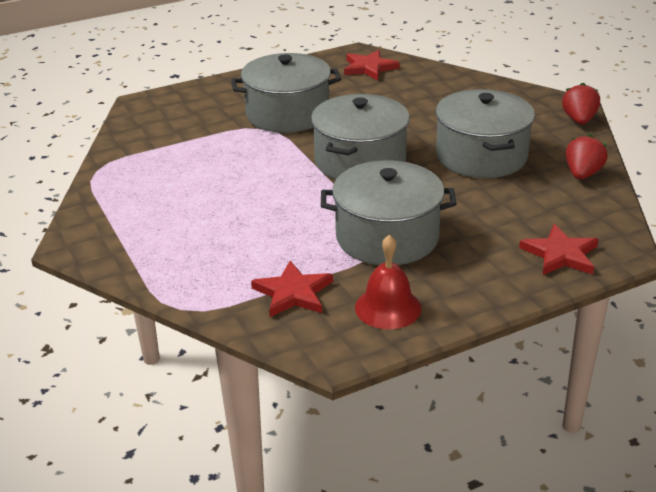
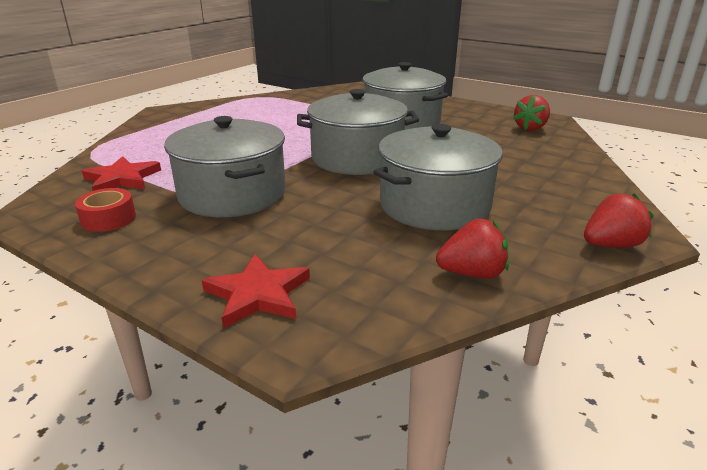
camera: 60 degrees right, 5 degrees down
(369, 68) = (530, 128): red star -> red strawberry
(388, 307) = (108, 219): red bell -> red tape

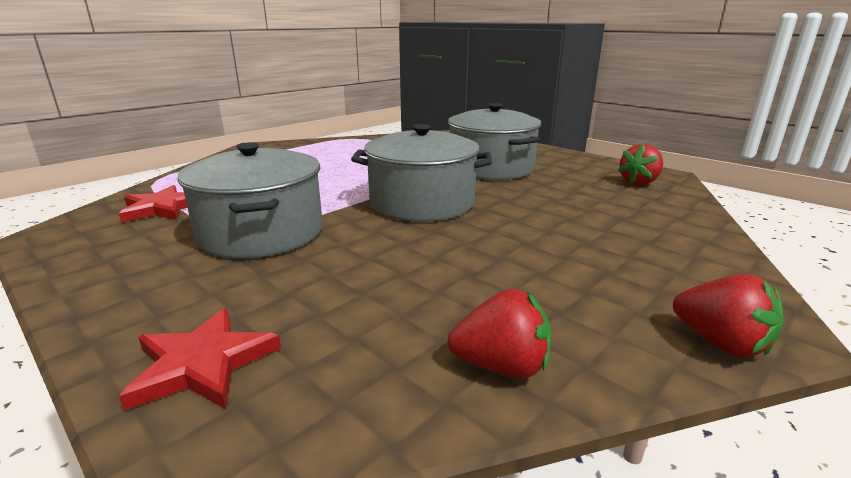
camera: 10 degrees right, 5 degrees down
(108, 219) = (113, 249): red tape -> none
(434, 205) = (488, 264): grey pot -> none
(611, 245) = (720, 343): red strawberry -> red strawberry turned 60 degrees clockwise

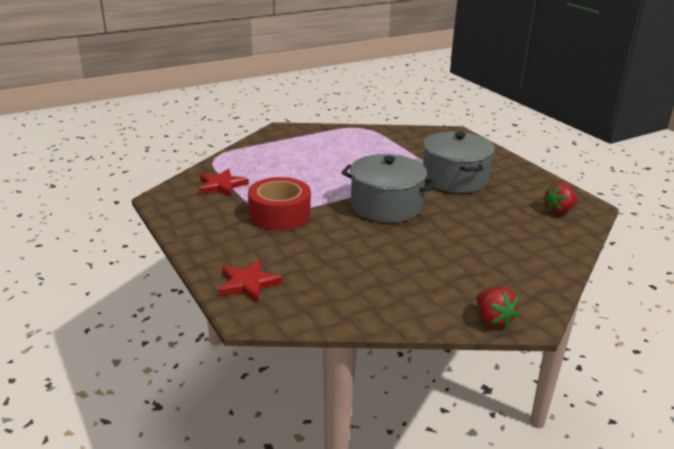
camera: 15 degrees right, 5 degrees up
(261, 232) = (279, 214): grey pot -> red tape
(501, 366) = (378, 309): red strawberry -> none

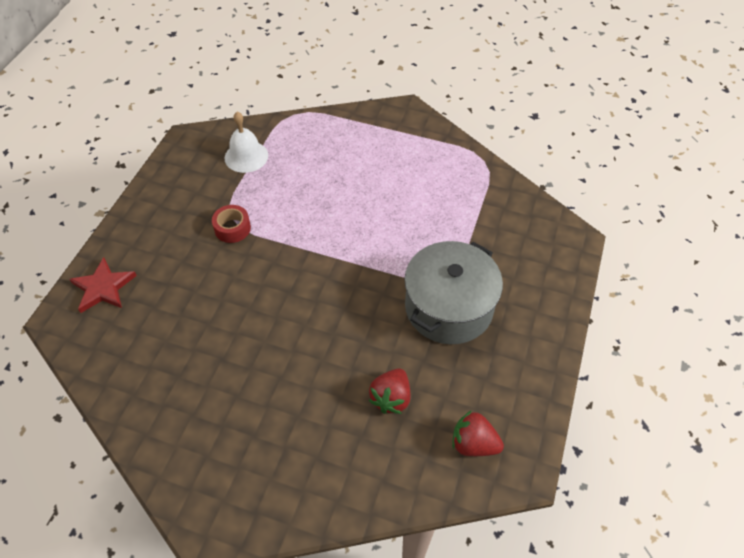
camera: 50 degrees right, 25 degrees up
(221, 185) = (246, 156): red star -> white bell
(279, 214) = (232, 228): red tape -> red tape, size x0.53
(386, 206) = (326, 289): grey pot -> none
(493, 320) = (185, 499): red strawberry -> red strawberry (391, 398)

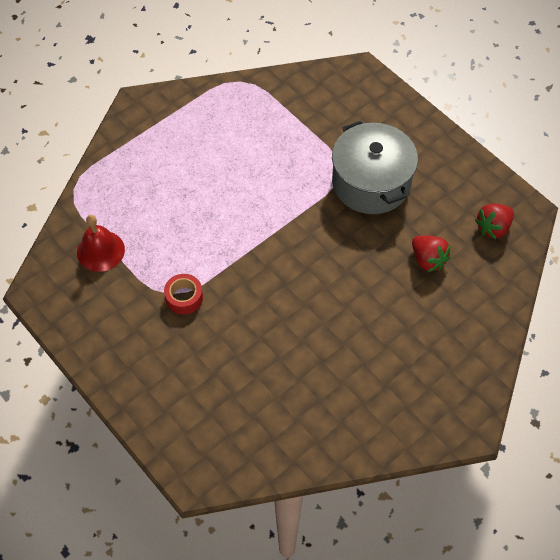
camera: 60 degrees left, 5 degrees up
(103, 288) = (183, 429): red star -> none
(246, 156) = (100, 251): white bell -> red bell

